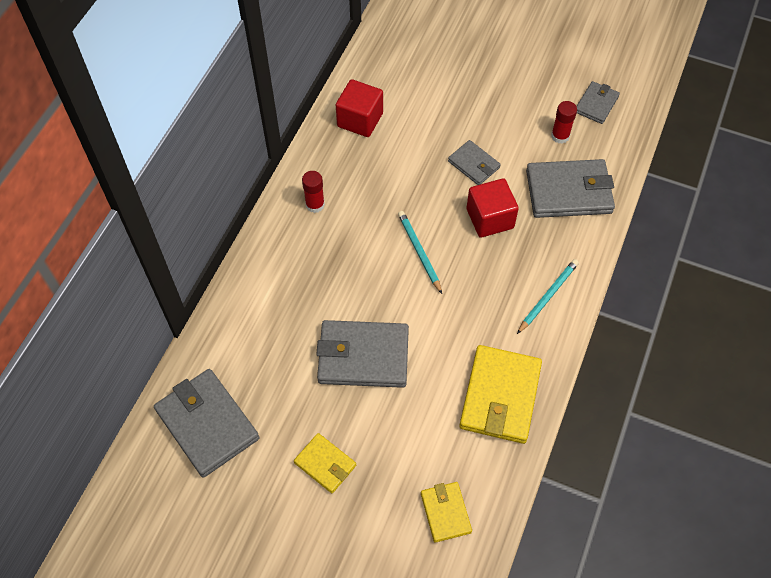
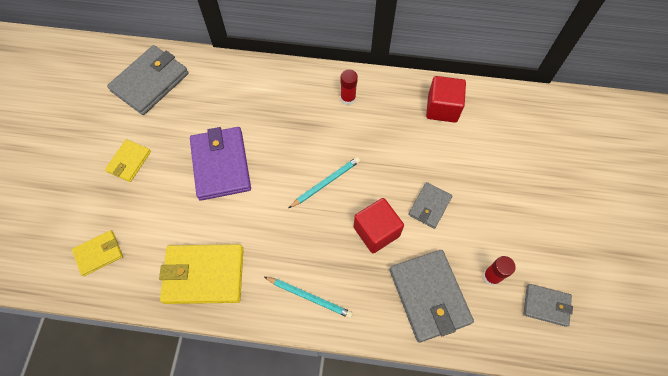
camera: 75 degrees right, 5 degrees up
(363, 356) = (221, 165): grey wallet -> purple wallet

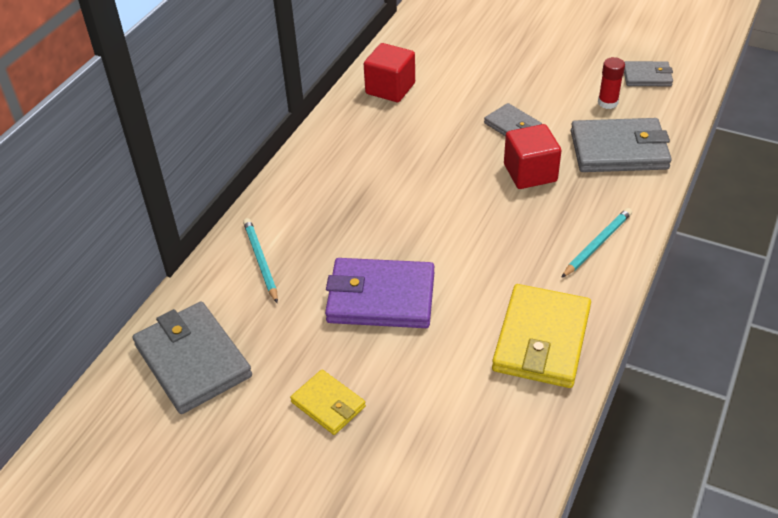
camera: 70 degrees left, 20 degrees down
(99, 254) = (473, 460): yellow wallet -> none
(325, 182) = (449, 202): turquoise pencil -> turquoise pencil (260, 261)
(348, 98) = (336, 159): red glue stick -> none
(546, 305) = (647, 76): grey wallet -> grey wallet turned 60 degrees clockwise

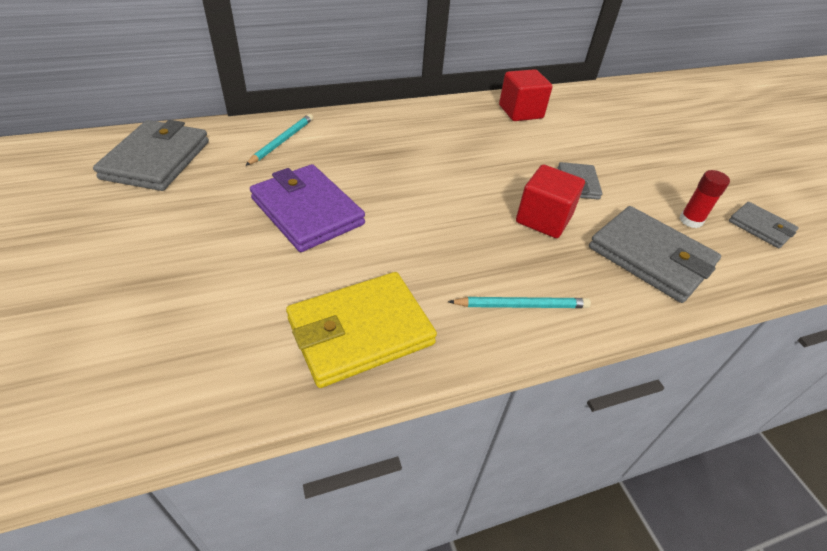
camera: 40 degrees right, 0 degrees up
(328, 404) = (165, 242): yellow wallet -> none

